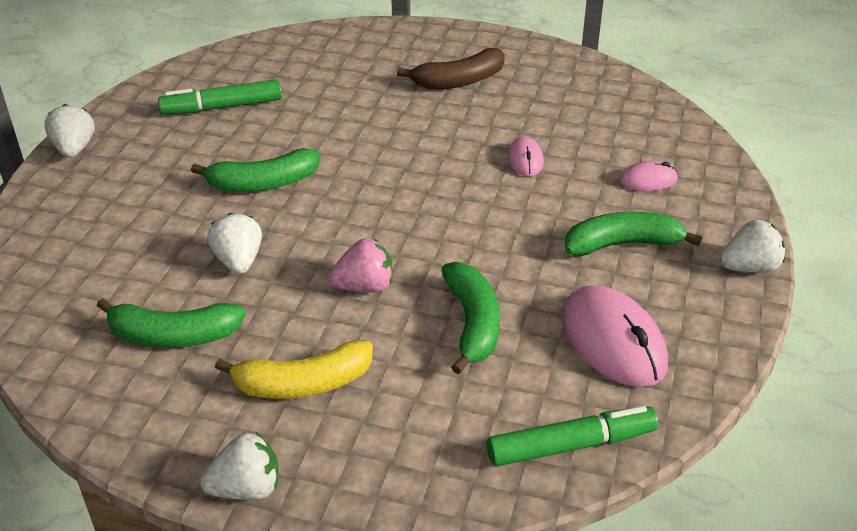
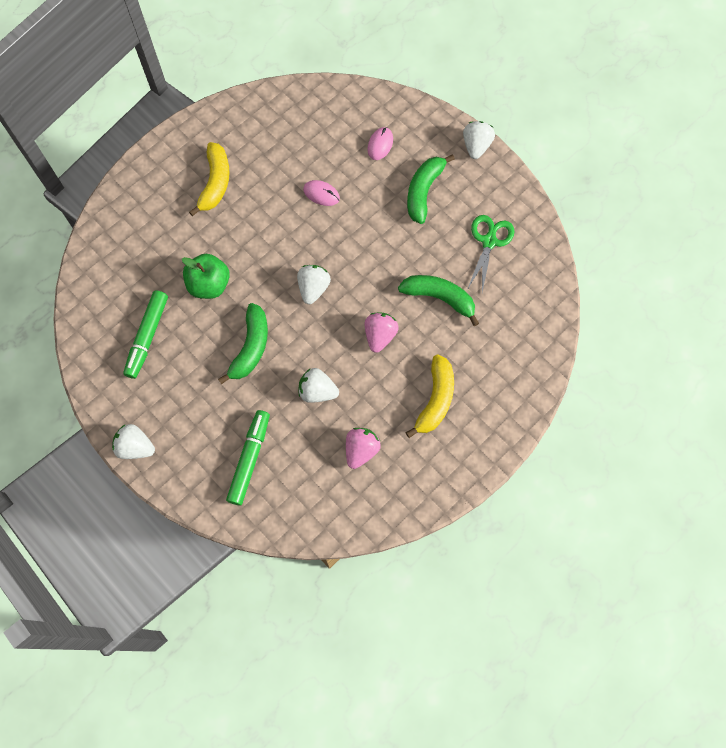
camera: 60 degrees left, 30 degrees up
(173, 335) = (361, 450): green banana -> pink strawberry
(246, 488) = (490, 455): white strawberry -> white strawberry (313, 288)
(323, 124) = (209, 285): none -> green apple
(459, 81) = (215, 183): brown banana -> yellow banana
(571, 445) = (542, 301): green marker -> green marker (250, 459)
(613, 341) = (489, 241): pink mouse -> green scissors

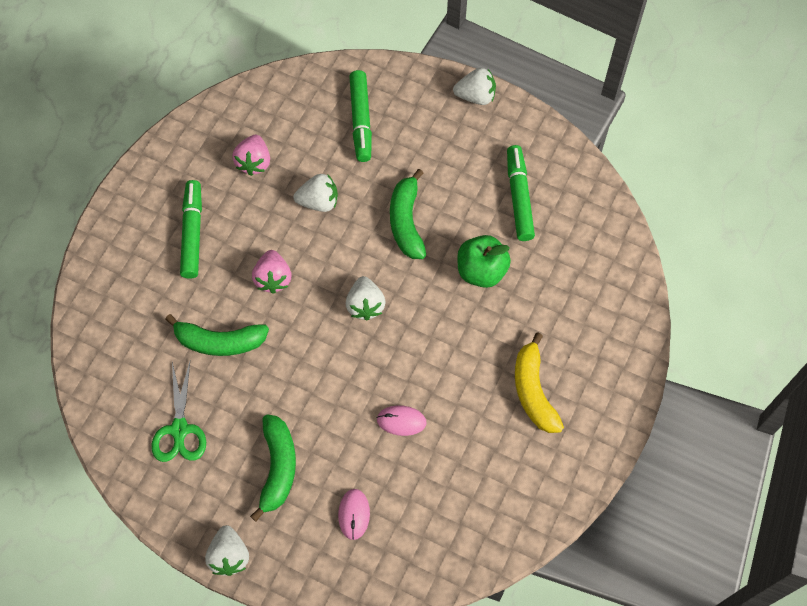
camera: 160 degrees right, 5 degrees down
(435, 400) = (192, 233): yellow banana -> green marker

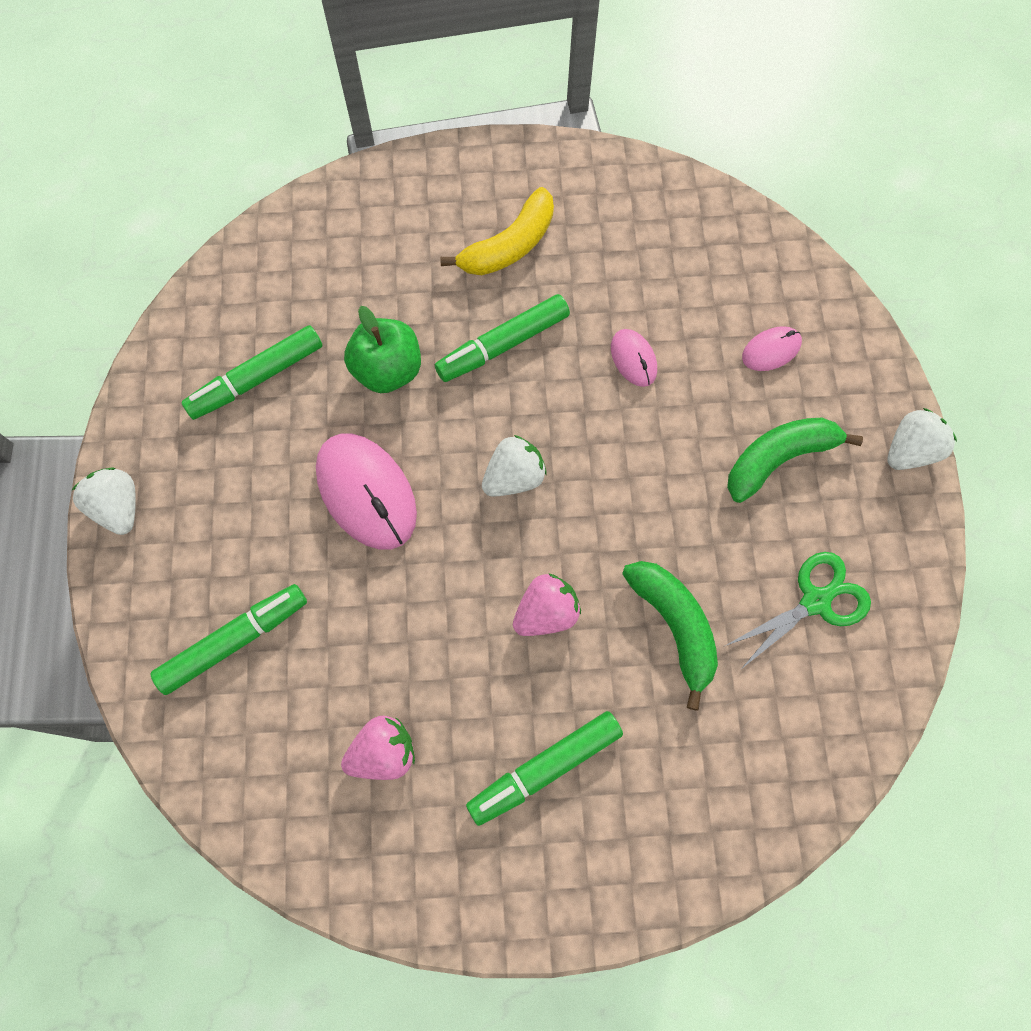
camera: 120 degrees left, 5 degrees up
(319, 202) = (398, 622): white strawberry -> none
(406, 222) = (366, 492): green banana -> pink mouse
(459, 347) = (502, 345): none -> green marker

